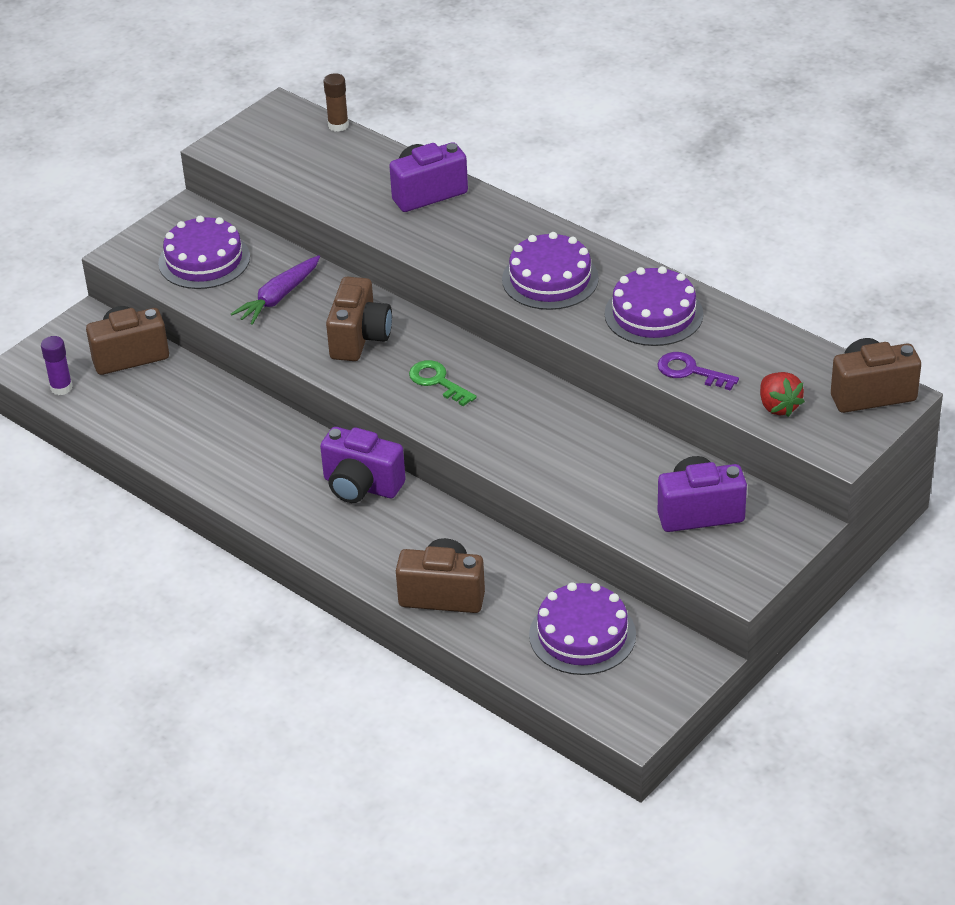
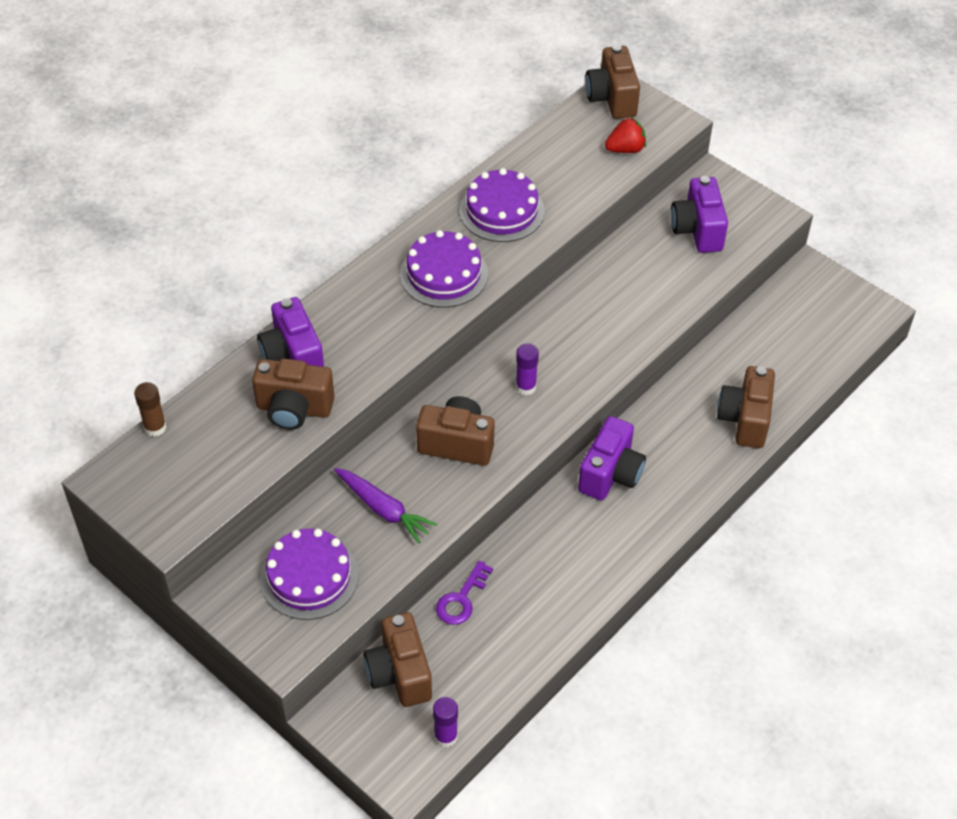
camera: 90 degrees left, 10 degrees up
(361, 200) = (294, 409): none -> brown camera
(437, 381) = (525, 387): green key -> purple glue stick
(582, 635) = (787, 334): purple cake -> none
(690, 371) = (579, 195): purple key -> purple key (461, 599)

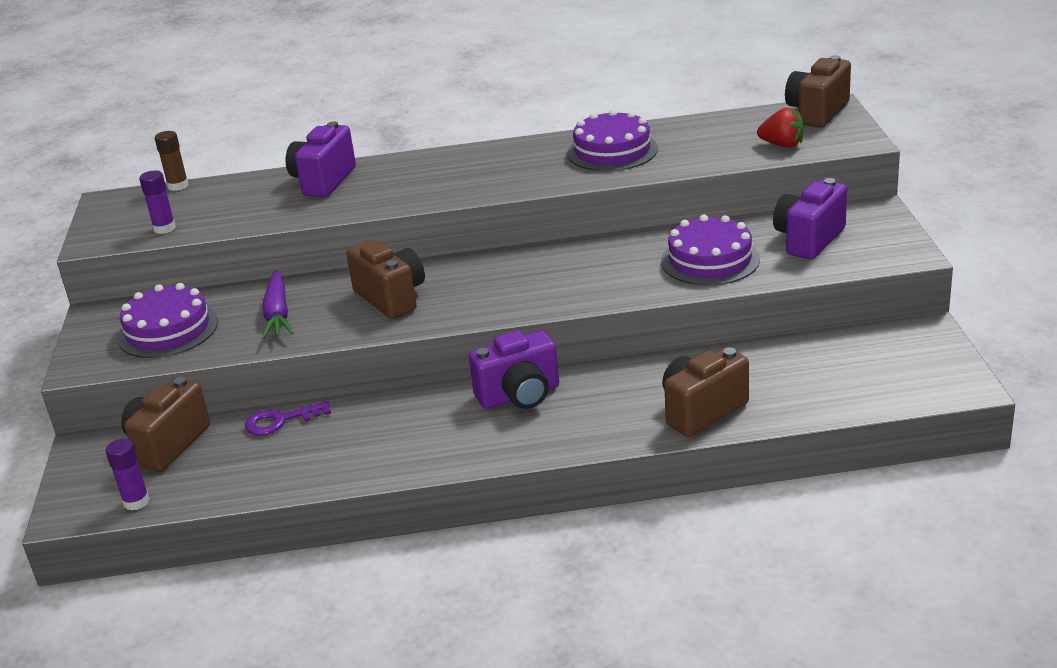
camera: 45 degrees right, 20 degrees down
(294, 409) = (277, 208): brown camera -> none
(444, 274) = (506, 172): purple cake -> purple cake (710, 260)
(525, 387) = (499, 285): purple glue stick -> purple glue stick (164, 228)

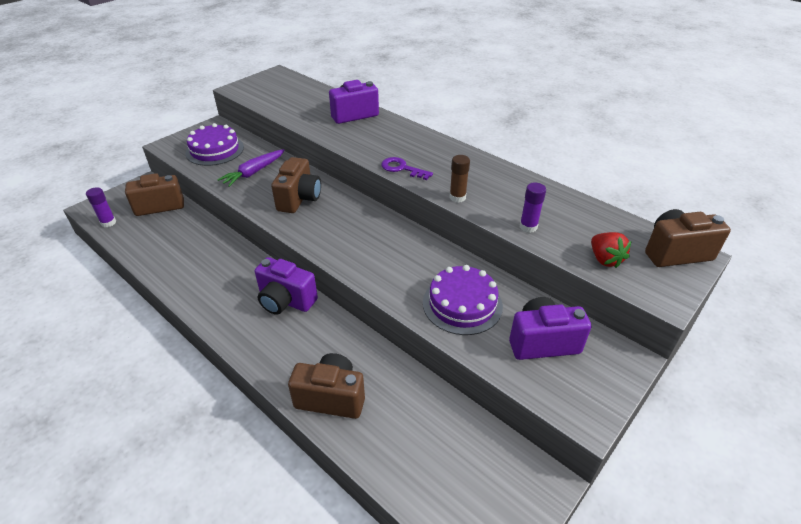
camera: 45 degrees right, 10 degrees up
(164, 228) = (264, 98): purple glue stick -> purple glue stick (528, 227)
(178, 186) = (307, 81): brown glue stick -> brown glue stick (457, 197)
(280, 421) = (201, 228): purple key -> purple key (402, 168)
(612, 151) = (500, 189): purple cake -> none

